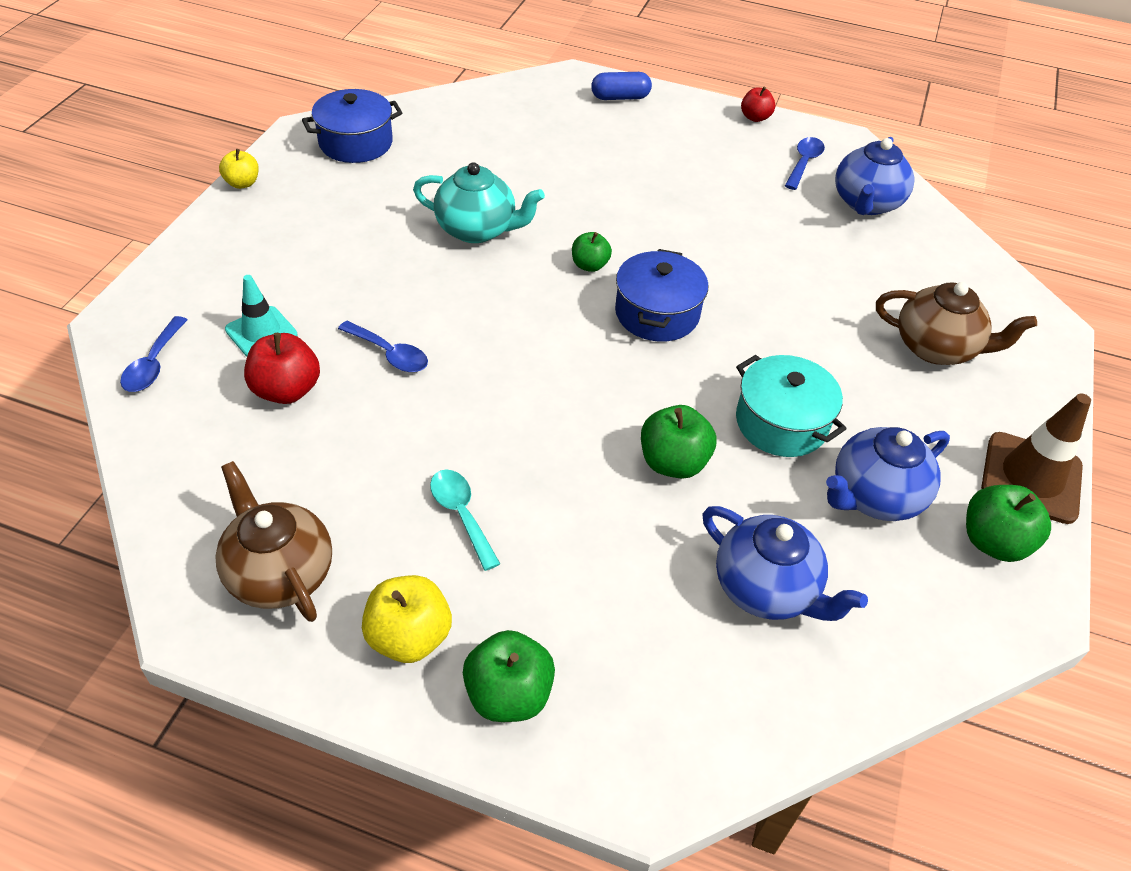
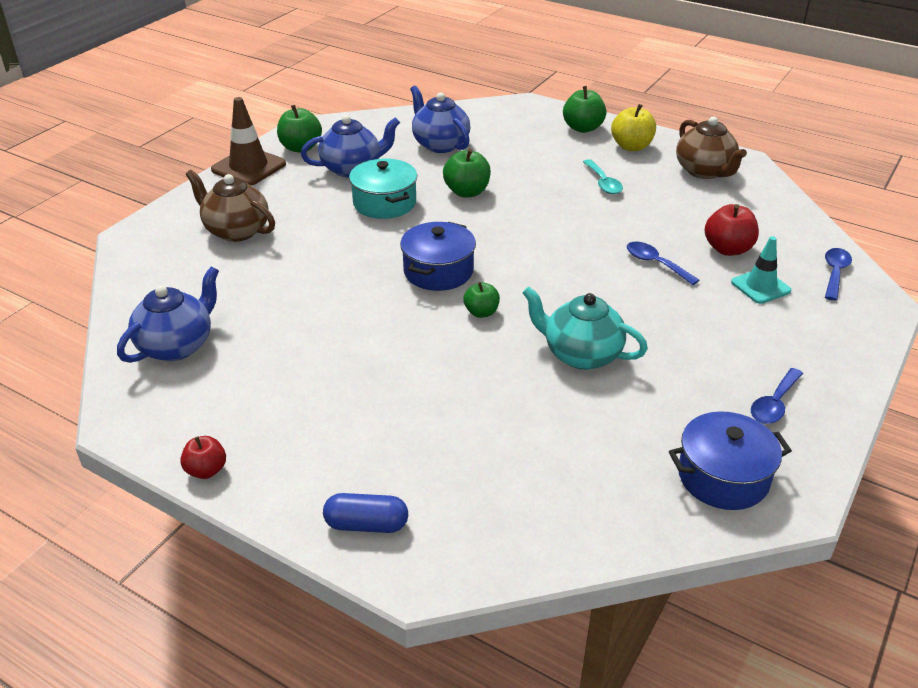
camera: 165 degrees left, 10 degrees down
(242, 183) = (838, 430): yellow apple -> none
(804, 163) = (200, 398): blue spoon -> blue spoon (774, 404)

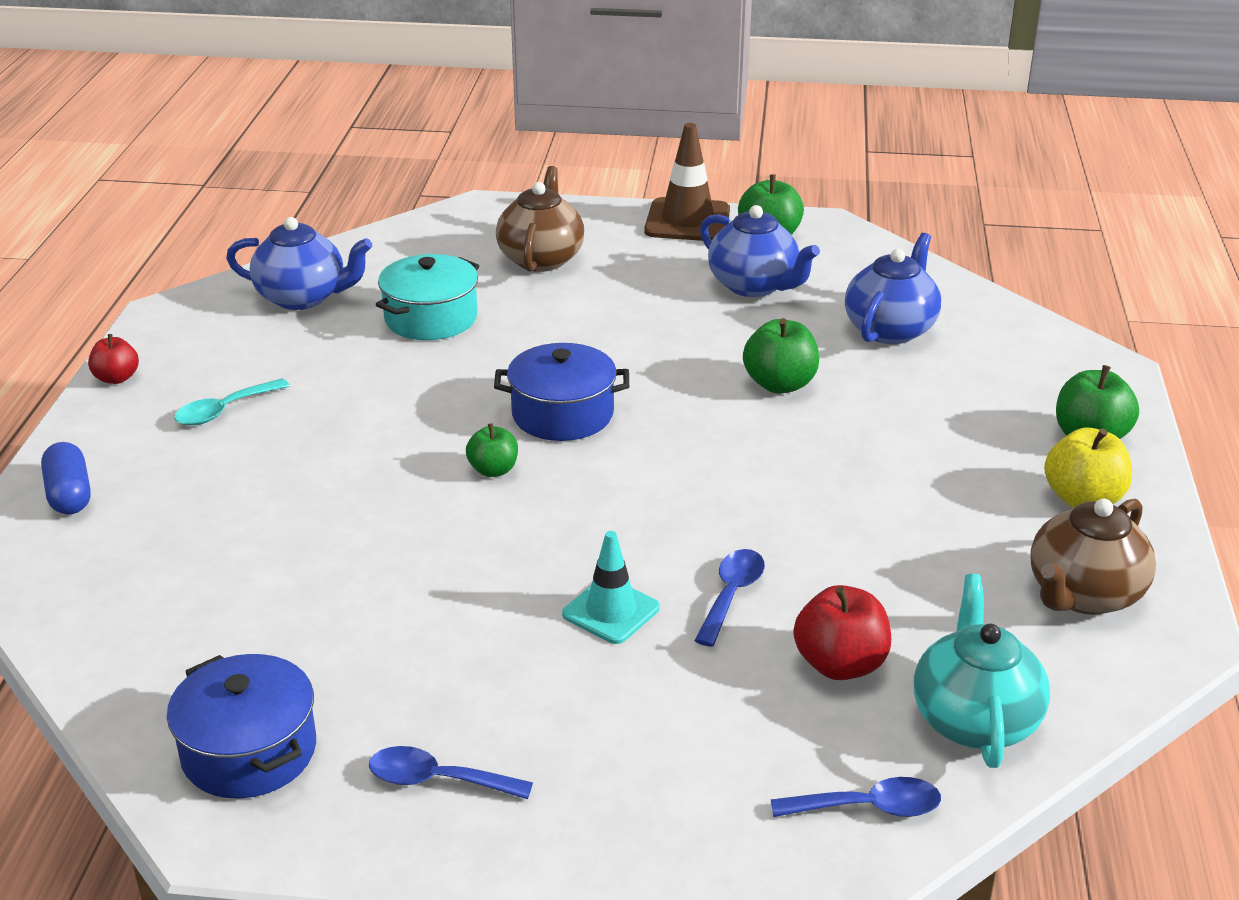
camera: 65 degrees right, 5 degrees down
(384, 203) = (691, 332): turquoise pot -> turquoise pot (431, 318)
(581, 354) = (451, 572): turquoise teapot -> turquoise teapot (974, 719)
(603, 183) = (929, 495): turquoise spoon -> turquoise spoon (224, 410)
(760, 286) = (752, 720): turquoise traffic cone -> turquoise traffic cone (611, 611)

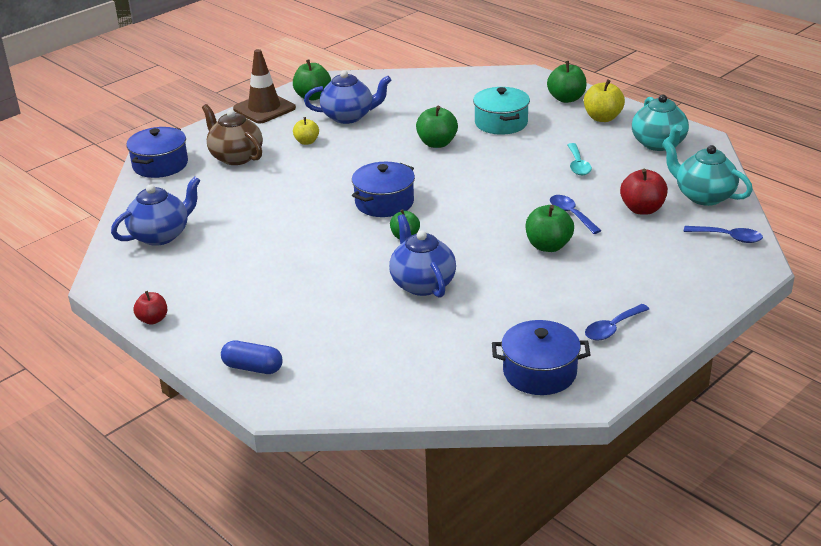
camera: 50 degrees left, 0 degrees up
(224, 410) = (240, 294): turquoise spoon -> turquoise spoon (578, 165)
(431, 318) = (244, 206): turquoise pot -> turquoise pot (501, 123)
(460, 222) = (160, 165): none -> blue pot
(611, 611) = (548, 246): turquoise traffic cone -> green apple
(645, 287) = (307, 142): none -> yellow apple
(867, 808) = (728, 237): blue spoon -> blue spoon turned 75 degrees clockwise
(890, 329) = (432, 103): blue teapot -> blue teapot (422, 284)
(1083, 595) = (659, 144): brown teapot -> turquoise teapot

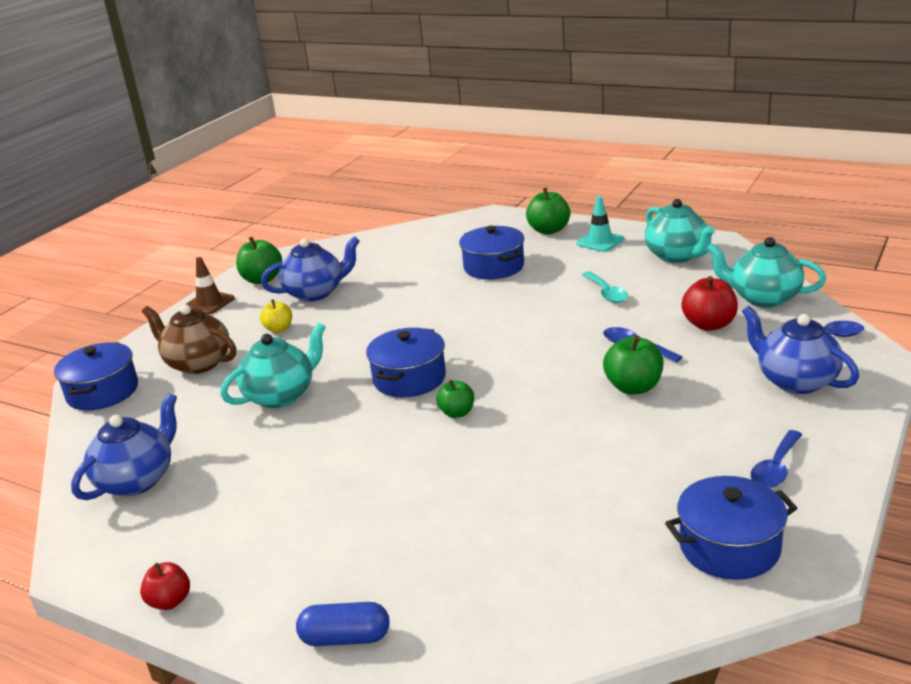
camera: 15 degrees left, 5 degrees down
(264, 108) = (209, 303): brown traffic cone -> brown traffic cone, size x0.66
(285, 195) = (281, 395): none -> turquoise teapot
(422, 284) = (511, 466): blue teapot -> blue teapot (795, 381)
(437, 143) = (434, 301): green apple -> none
(501, 123) = (494, 267): turquoise pot -> blue pot
(602, 118) = (600, 241): yellow apple -> turquoise traffic cone

